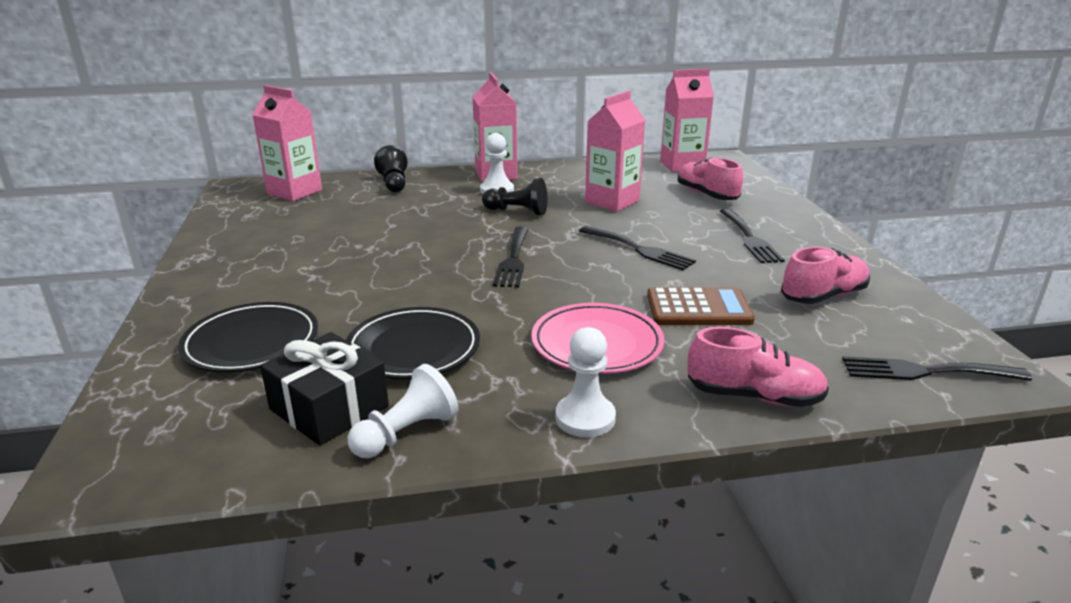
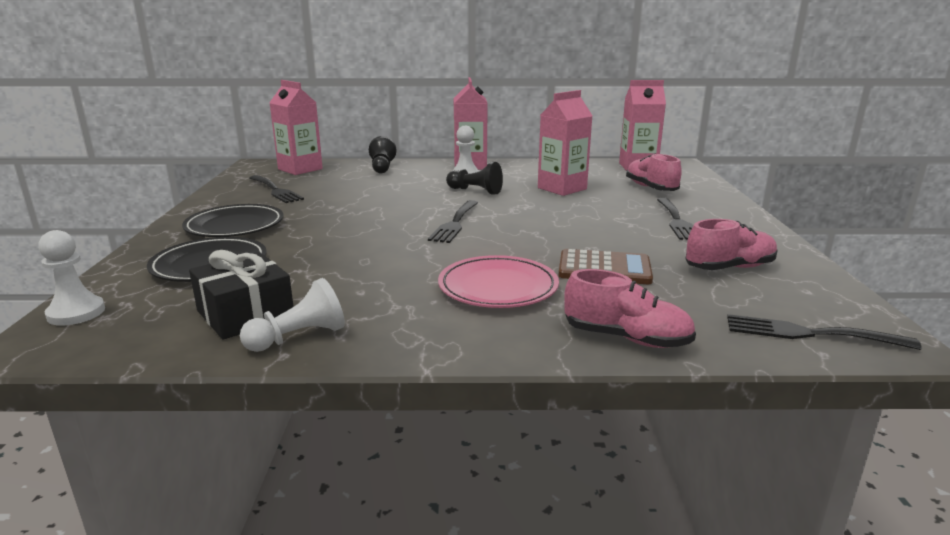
camera: 10 degrees right, 5 degrees down
(413, 349) = (337, 279): black plate -> black plate (235, 226)
(585, 418) = (460, 340): white pawn -> white pawn (76, 313)
(639, 249) = (570, 223): black fork -> black fork (276, 190)

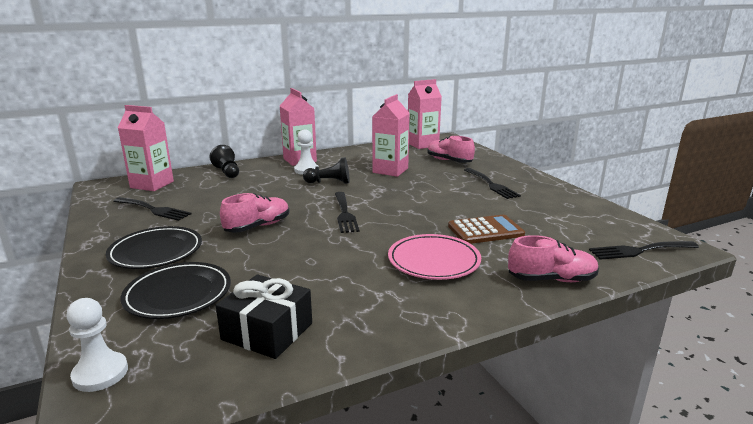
camera: 25 degrees left, 0 degrees up
(298, 337) = (336, 339): white pawn -> none
(729, 268) = (556, 214): pink shoe -> pink shoe (258, 226)

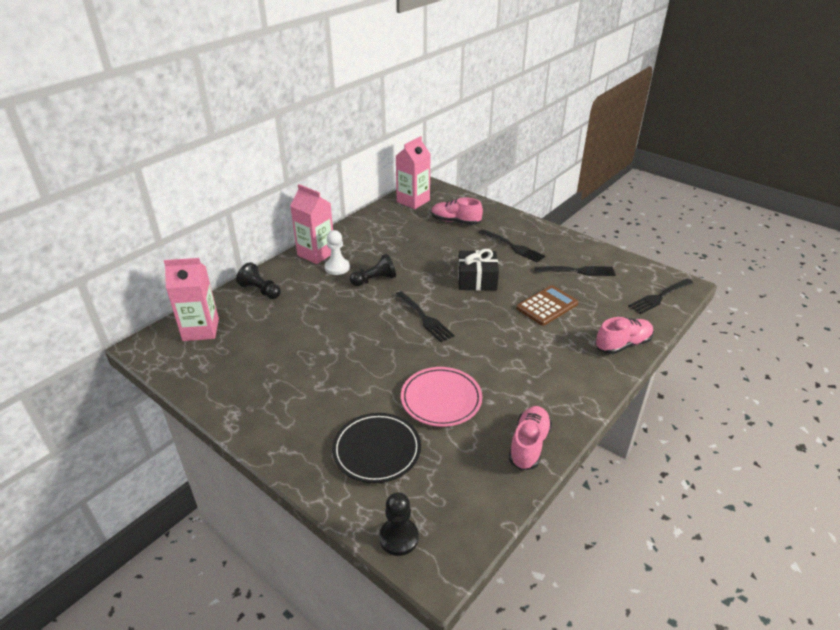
camera: 25 degrees left, 15 degrees up
(100, 373) = (399, 537): white pawn -> black pawn
(154, 209) = (244, 364): black fork -> black fork (578, 271)
(156, 252) = (307, 413): black plate -> none
(258, 226) = (365, 356): pink shoe -> pink shoe (529, 445)
(267, 331) = (477, 458): black gift -> black gift (477, 279)
(390, 170) = (415, 248): pink carton -> none
(434, 261) = (534, 351): pink plate -> pink plate (441, 399)

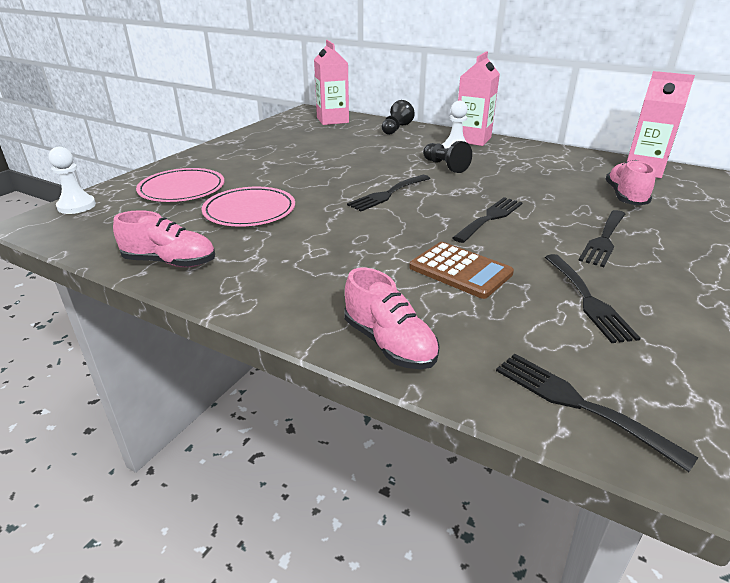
camera: 80 degrees right, 5 degrees down
(377, 450) = (182, 189): black plate -> pink plate
(399, 537) = (76, 206): black pawn -> white pawn
(477, 279) = (490, 218): black gift -> black fork

